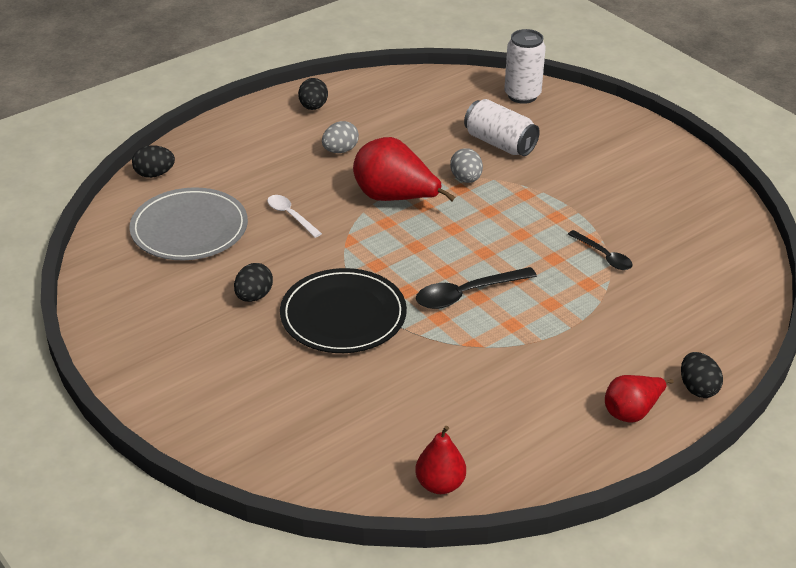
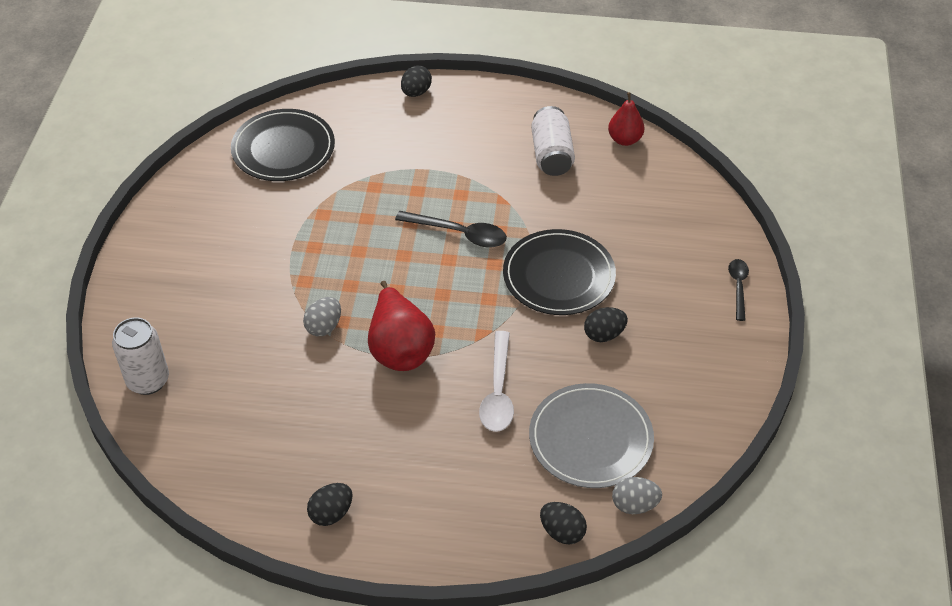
camera: 135 degrees left, 10 degrees up
(290, 215) = (498, 391): white spoon -> white spoon, size x1.56
(340, 150) = (376, 435): grey egg -> grey egg (634, 505)
(500, 143) = (247, 342): white can -> white can (551, 155)
(604, 256) = (333, 197): black spoon -> black spoon (738, 287)
(632, 412) = (470, 105): red pear -> none
(705, 263) = (283, 149): none -> black plate

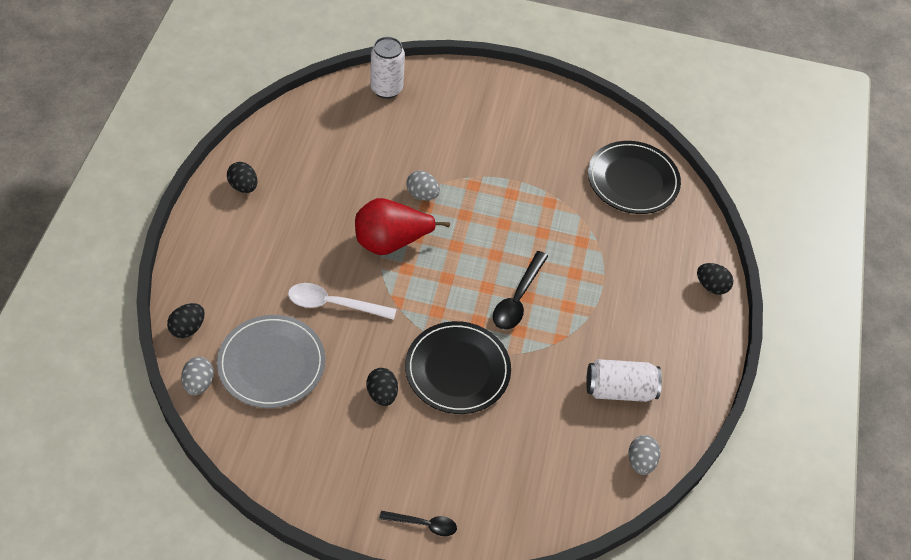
camera: 90 degrees right, 5 degrees up
(625, 139) = (640, 461): red pear -> grey egg

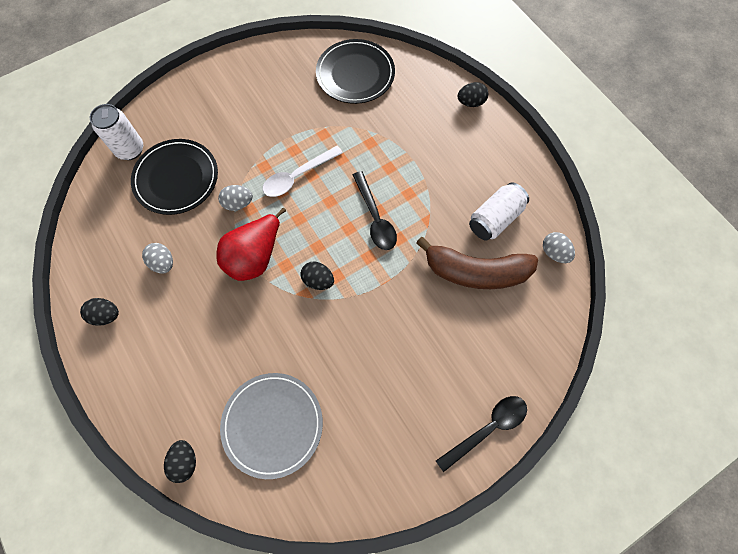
camera: 40 degrees left, 15 degrees up
(198, 383) = (239, 493): grey egg -> grey egg (163, 263)
(333, 304) = (266, 338): white spoon -> white spoon (297, 176)
(382, 394) = (366, 368): black egg -> black egg (318, 280)
(423, 524) = (487, 428): black spoon -> black spoon, size x1.56
(457, 370) = (392, 303): black plate -> black plate (176, 178)
(553, 411) = (475, 271): none -> brown banana

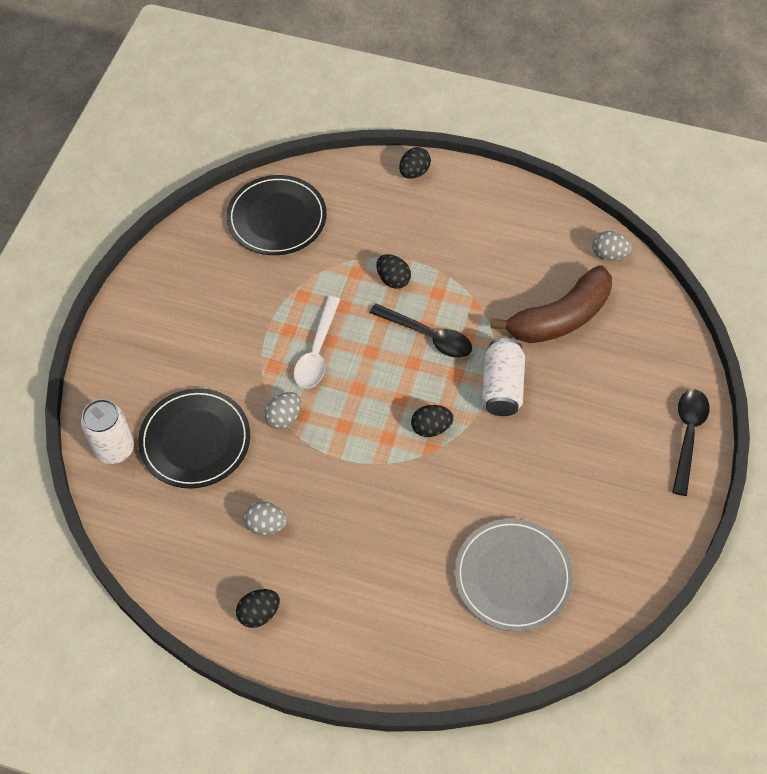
camera: 40 degrees left, 10 degrees down
(185, 461) = (467, 669): black egg -> black egg (393, 279)
(255, 257) = (350, 452): red pear -> none
(495, 219) = (533, 261): white can -> white can (502, 387)

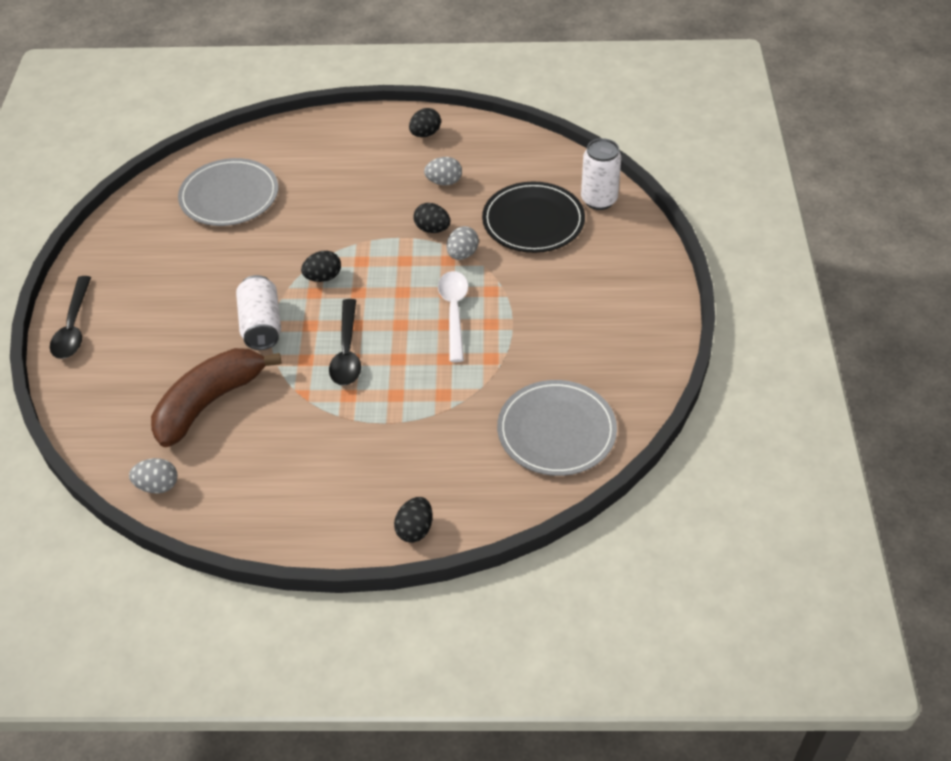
camera: 165 degrees right, 10 degrees down
(277, 218) = (556, 431): black plate -> grey plate
(393, 279) = (400, 397): black egg -> black egg (432, 229)
(428, 336) = (347, 352): black spoon -> black spoon turned 105 degrees counterclockwise

